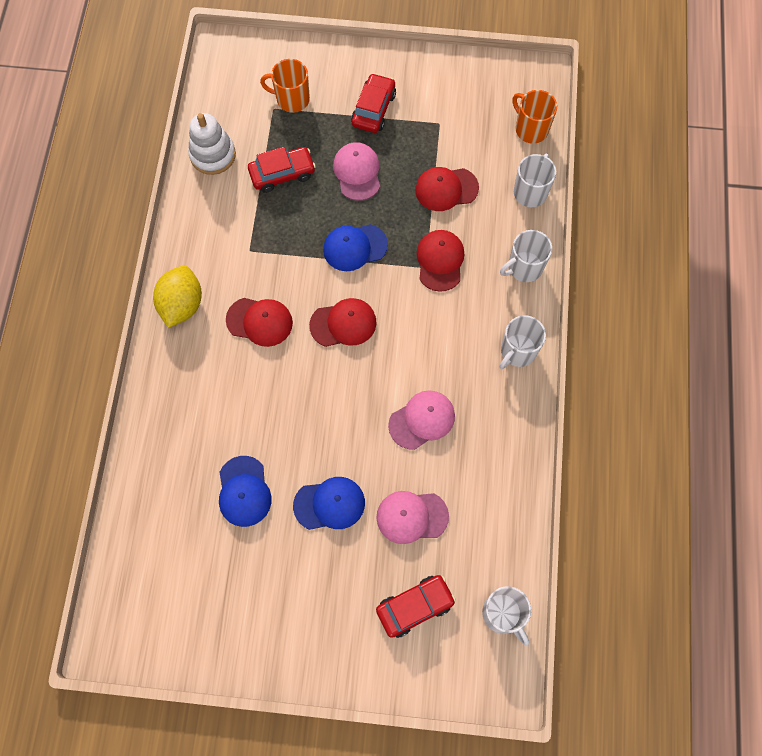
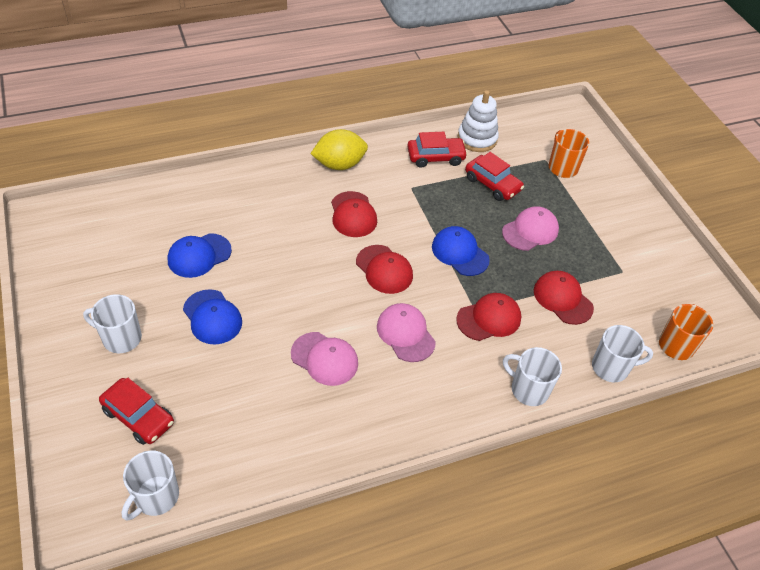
camera: 60 degrees right, 20 degrees down
(373, 109) = (597, 221): red car -> red car (435, 157)
(412, 516) = (226, 383): pink cap -> pink cap (405, 334)
(517, 351) = (437, 414): white mug -> white mug (120, 338)

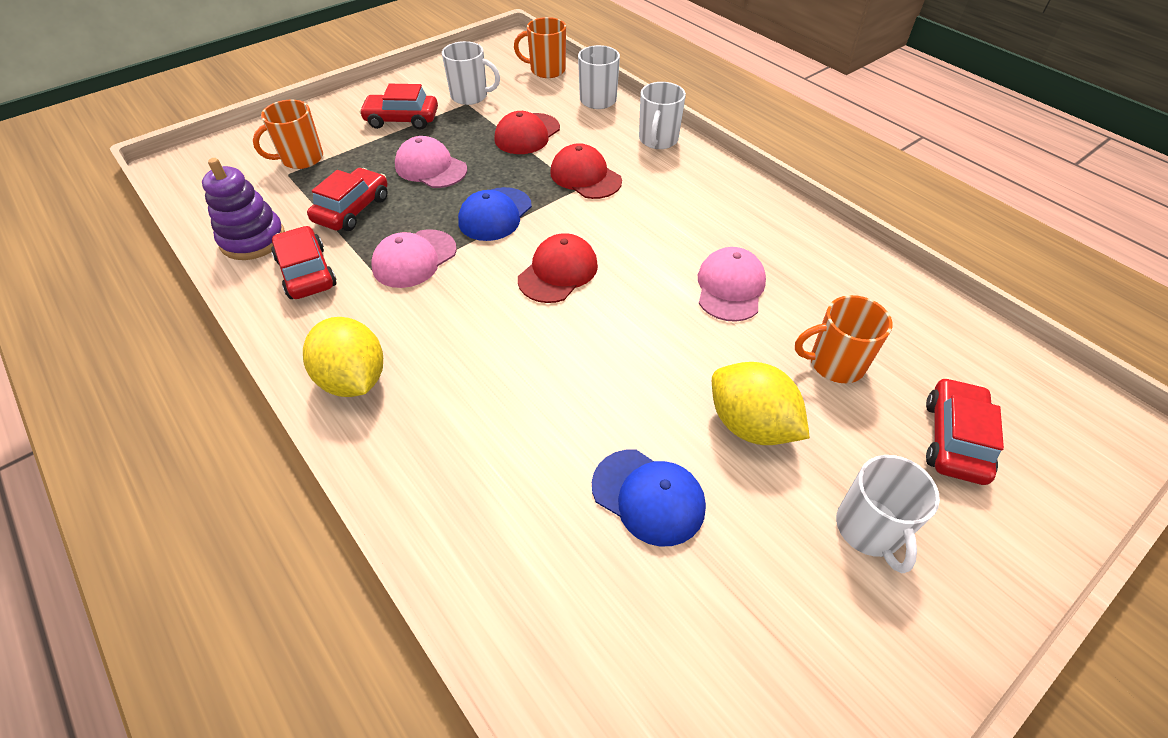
camera: 105 degrees left, 0 degrees up
(156, 497) = (1020, 372): white mug -> white mug (470, 96)
(212, 317) = (750, 425): blue cap -> yellow lemon
(228, 385) = (834, 363): none -> orange mug
(353, 214) = (467, 330): red cap -> none
(405, 334) = (647, 231): pink cap -> pink cap (414, 259)
(477, 139) = (253, 239): white stacking toy -> purple stacking toy
(604, 227) = (402, 119): none -> red car

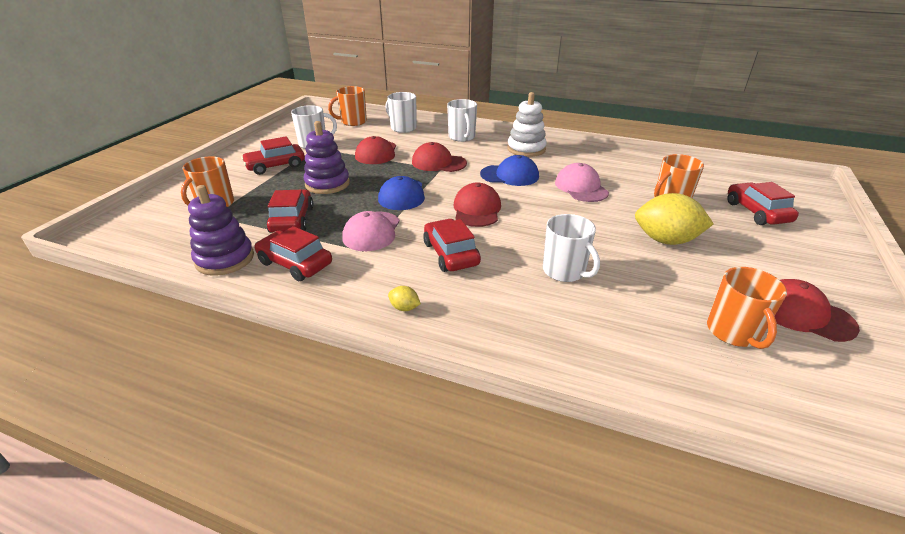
camera: 30 degrees left, 15 degrees down
(353, 379) = (404, 308): yellow lemon -> yellow lemon, size x0.42
(431, 168) = (327, 184): pink cap -> purple stacking toy
(465, 327) = (451, 254): none -> red car
(648, 496) = (658, 291): blue cap -> blue cap (510, 175)
(676, 604) = (733, 332): none -> orange mug
(724, 190) = (526, 149): none -> white stacking toy
(807, 632) = (803, 314): none -> red cap
(869, 529) = (771, 260): white mug -> white mug (565, 271)

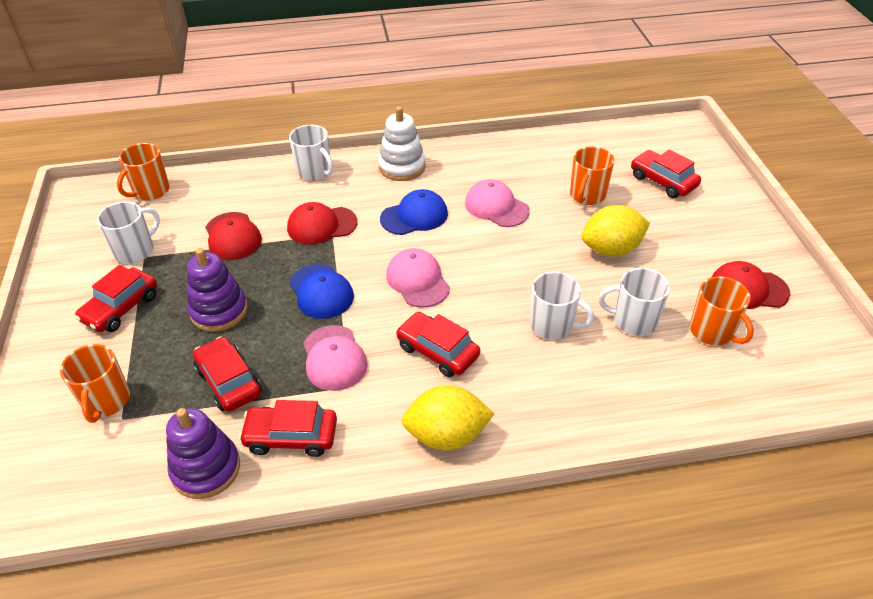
camera: 30 degrees left, 10 degrees up
(402, 128) = (228, 180): white mug -> white mug (633, 321)
(404, 308) = (446, 435): yellow lemon -> yellow lemon, size x2.39
(477, 209) = (417, 281): red cap -> pink cap

